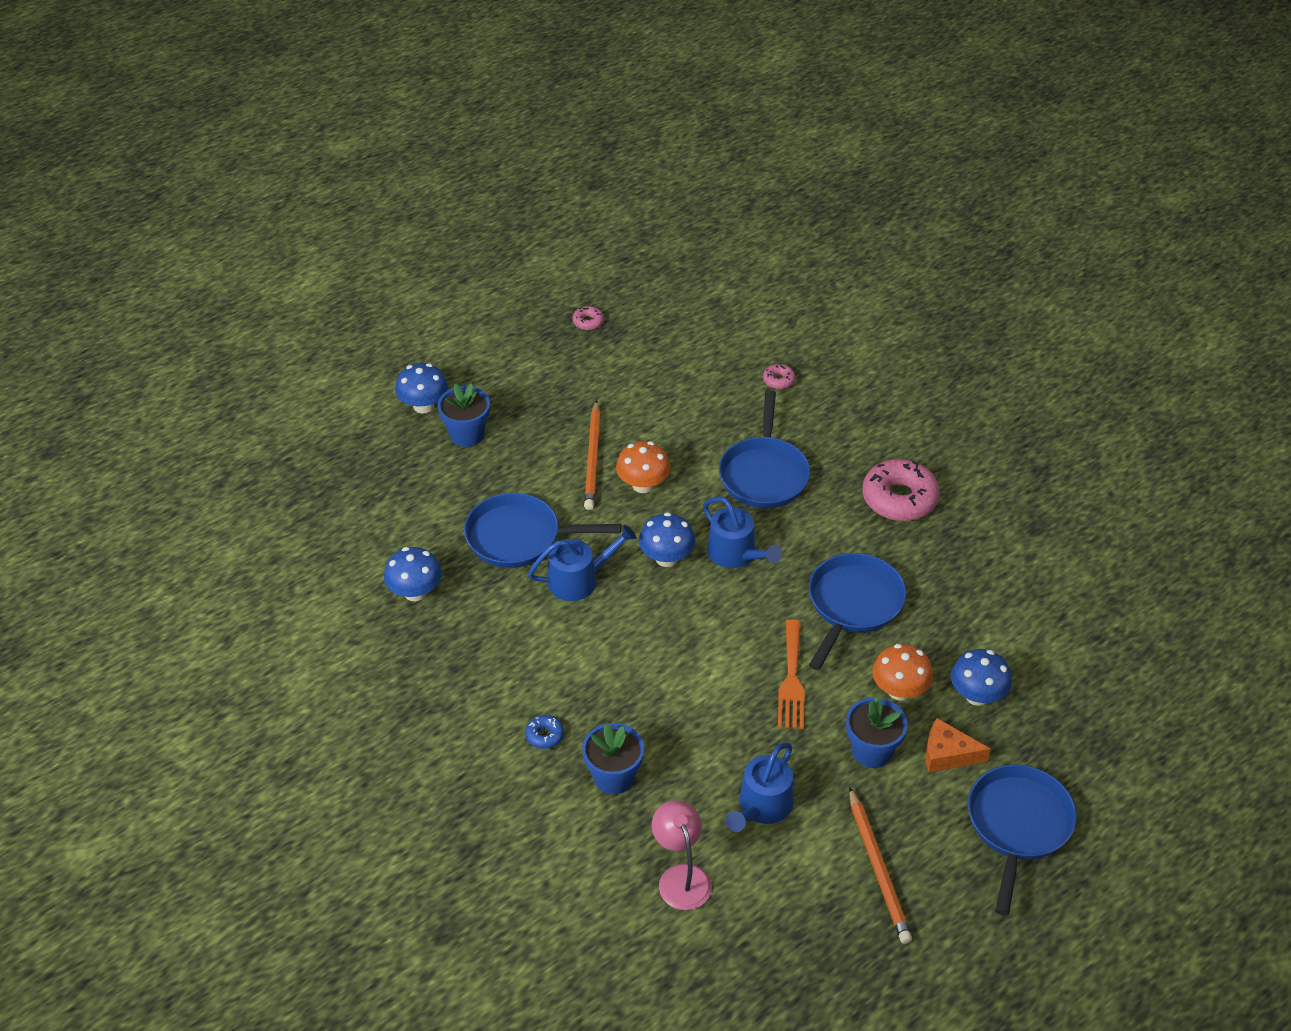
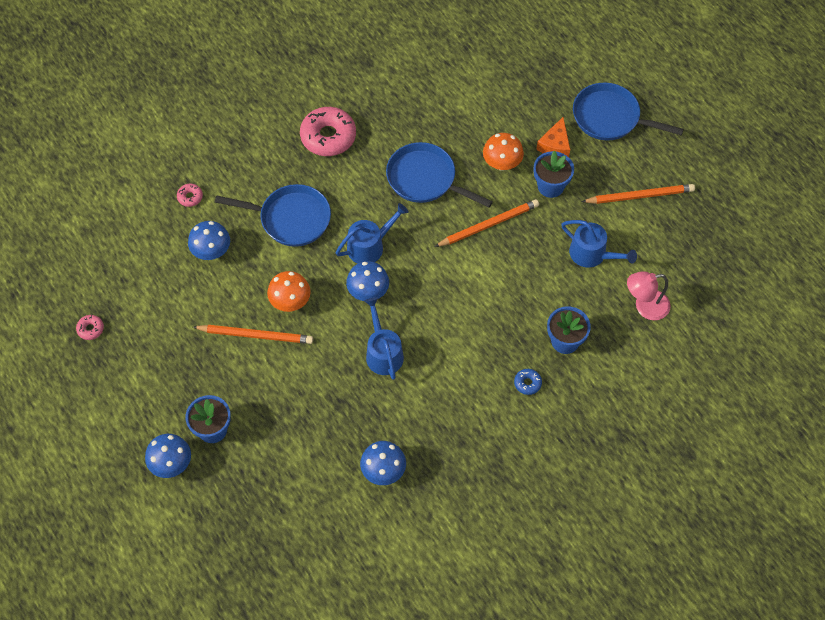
camera: 85 degrees left, 15 degrees up
(520, 537) = (334, 392): blue pan -> none
(791, 680) = (488, 225): orange fork -> orange pencil
(977, 695) = (509, 121): blue mushroom -> blue mushroom (211, 251)

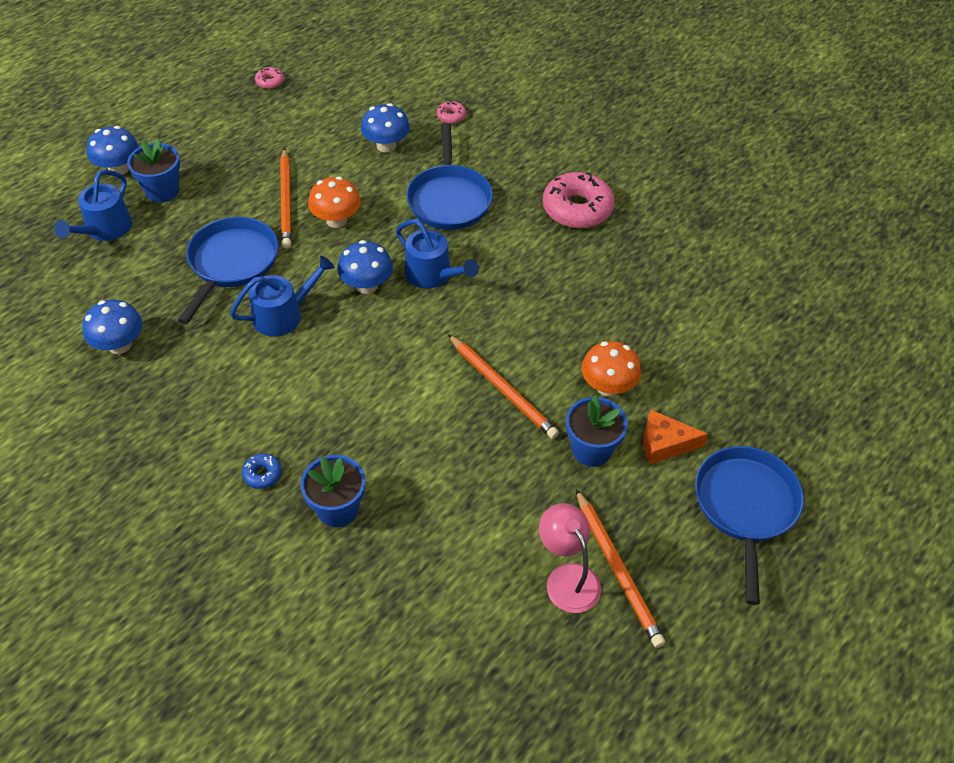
camera: 75 degrees right, 10 degrees down
(425, 179) = (550, 310): blue pan -> blue pan (231, 264)
(591, 254) = (492, 520): blue watering can -> blue watering can (105, 229)
(645, 306) = (419, 606): pink lamp -> pink lamp (567, 578)

